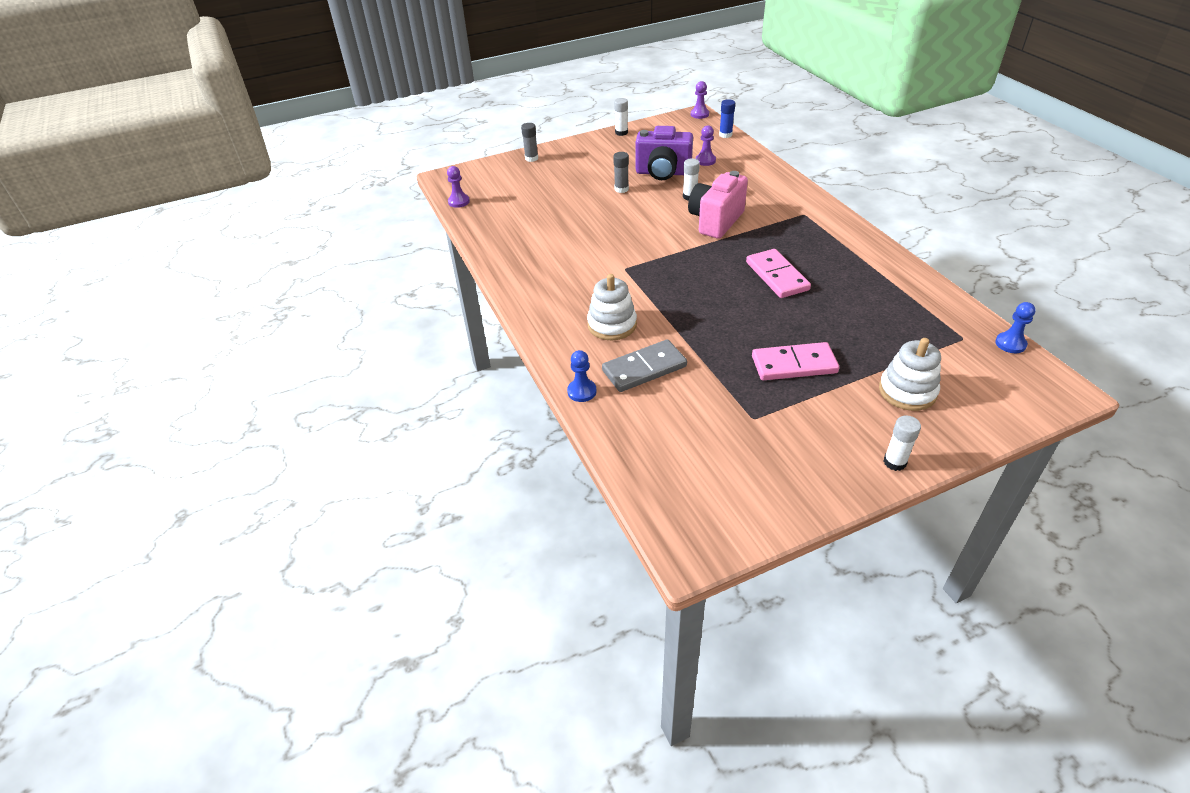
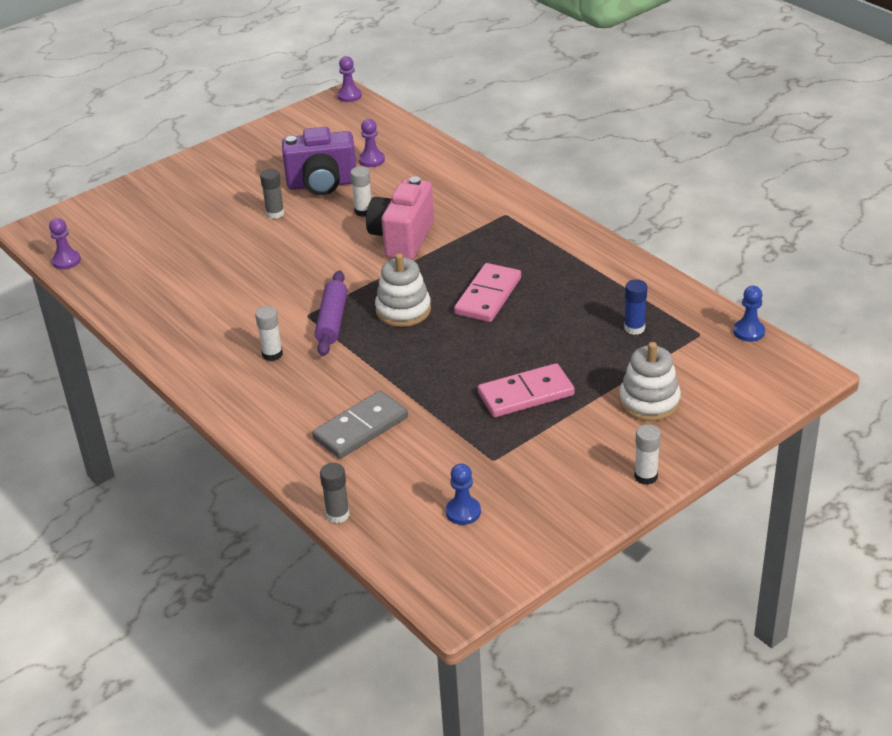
camera: 15 degrees left, 5 degrees down
(531, 158) = (144, 187): grey glue stick -> grey glue stick (337, 515)
(582, 391) = (296, 466): blue pawn -> blue pawn (463, 512)
(612, 325) = (310, 385): white stacking toy -> white stacking toy (403, 310)
(621, 133) = (253, 135): white glue stick -> white glue stick (272, 354)
(643, 276) = (332, 321): none -> purple rolling pin
(725, 135) = (389, 121): blue glue stick -> blue glue stick (634, 328)
(777, 276) = (488, 296): pink domino -> pink domino turned 60 degrees clockwise

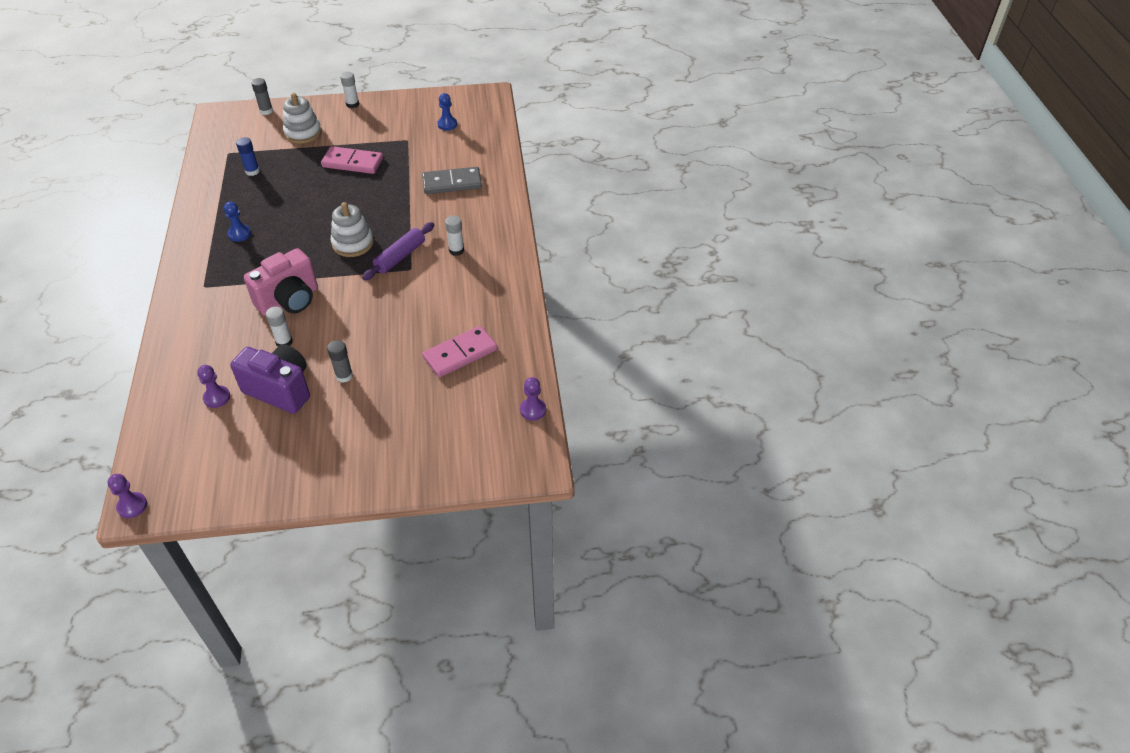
camera: 150 degrees left, 10 degrees up
(337, 515) = (504, 147): grey glue stick -> grey glue stick (266, 111)
(488, 296) = (296, 229): pink domino -> pink domino (460, 354)
(749, 332) = (205, 143): blue pawn -> blue pawn (239, 234)

